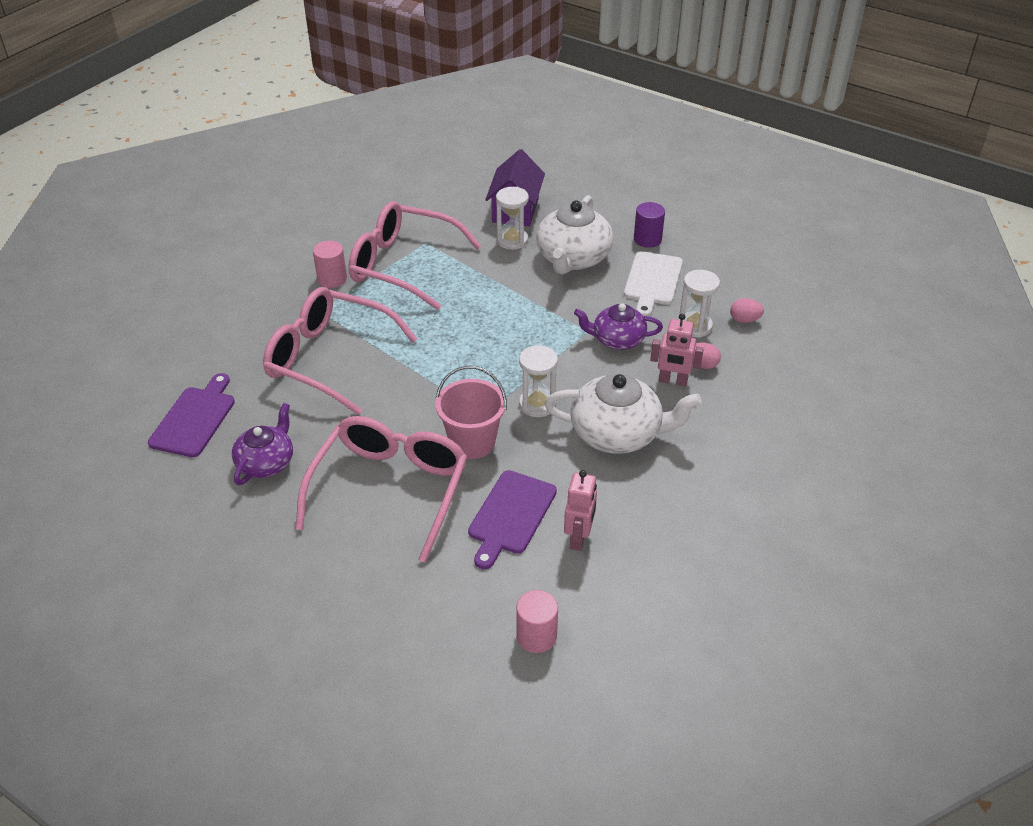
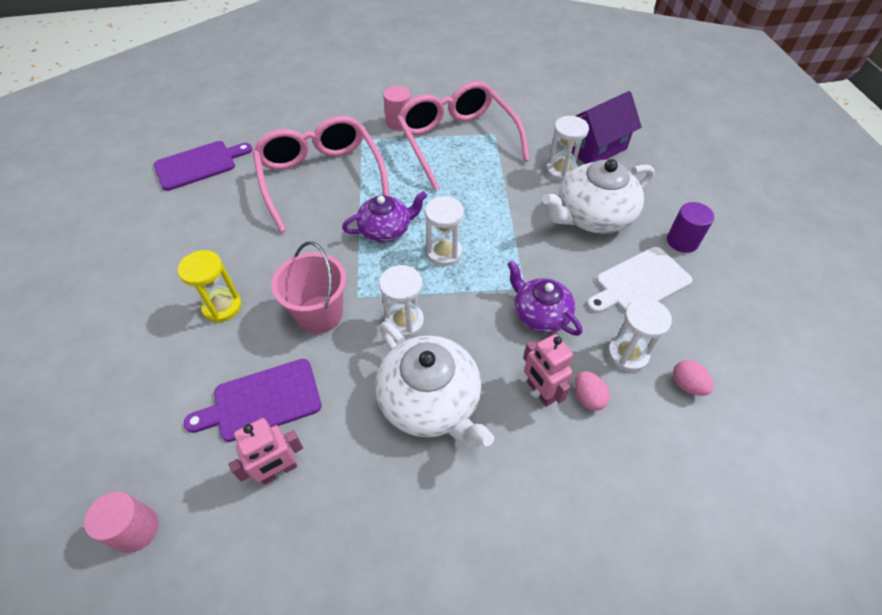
camera: 45 degrees right, 10 degrees up
(266, 462) = (190, 225): purple teapot -> purple teapot (386, 229)
(390, 490) = (222, 306): pink glasses -> yellow hourglass
(504, 346) = (444, 253): none -> white hourglass

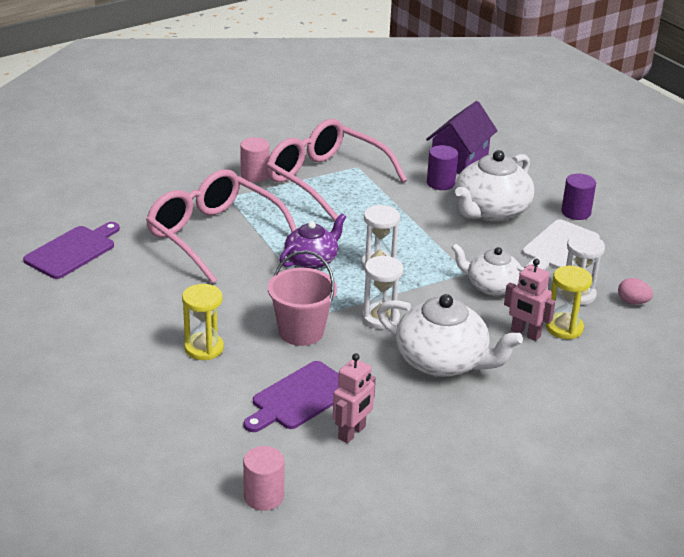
camera: 25 degrees left, 20 degrees down
(540, 314) = (492, 286): purple teapot -> white teapot
(561, 170) = (440, 183): white hourglass -> purple cylinder
(588, 397) = (564, 328): pink egg -> yellow hourglass

